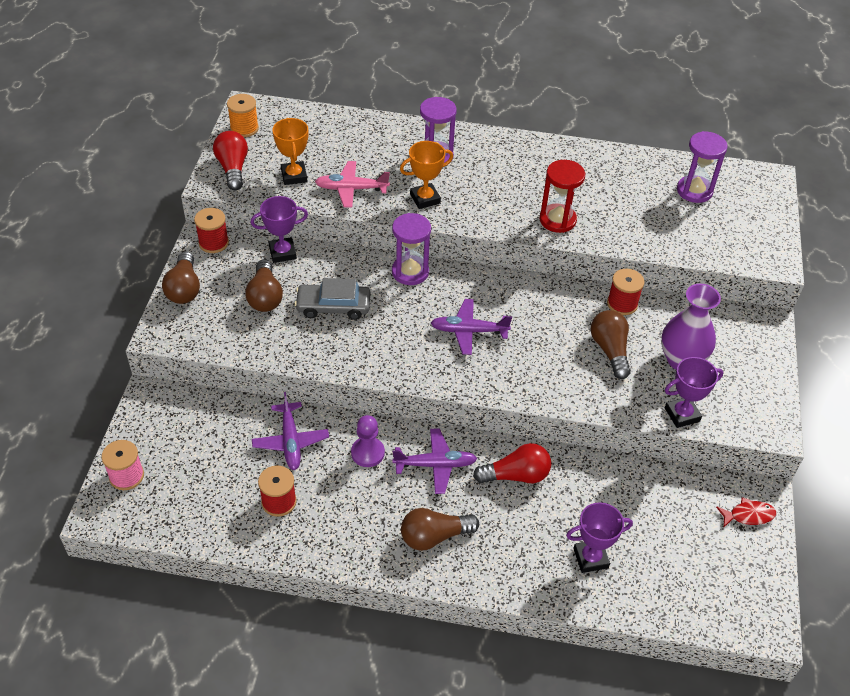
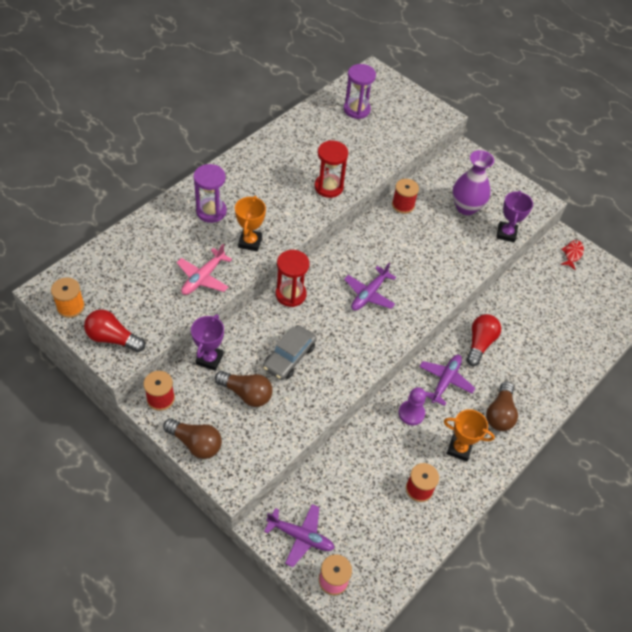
camera: 60 degrees left, 5 degrees up
(290, 441) = (371, 454): purple plane -> purple plane (301, 536)
(294, 176) = (157, 304): orange trophy -> orange trophy (459, 449)
(410, 272) = (290, 294): purple hourglass -> red hourglass
(590, 558) = (560, 344): purple trophy -> none
(610, 350) = (435, 234): brown light bulb -> none

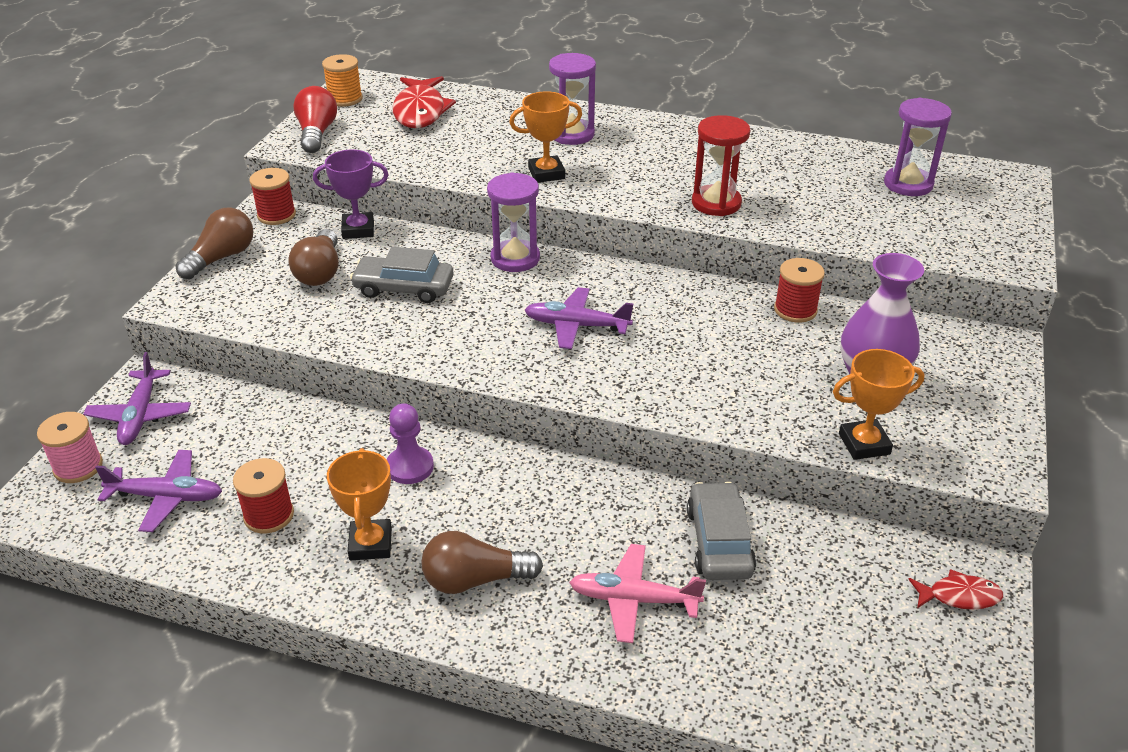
camera: 70 degrees right, 15 degrees down
(123, 272) = (420, 111): none -> red fish
(195, 443) = (222, 258): brown light bulb -> brown light bulb turned 150 degrees counterclockwise
(203, 277) = (455, 159): pink plane -> pink plane (633, 599)
(290, 294) = (515, 258): red hourglass -> purple hourglass
(445, 381) = (500, 489): purple plane -> purple plane (166, 497)
(480, 343) = (612, 512): red light bulb -> none
(506, 233) = (864, 444): purple trophy -> orange trophy
(513, 314) = (719, 541): none -> grey car

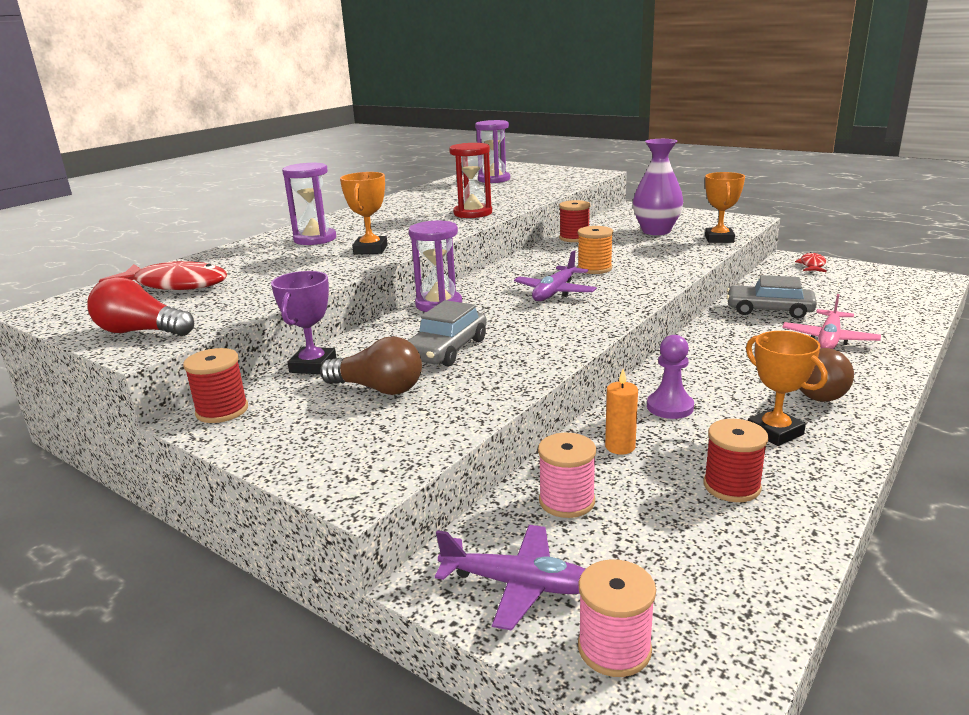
camera: 70 degrees left, 15 degrees down
(166, 497) = (693, 560): purple plane -> none
(222, 258) = (283, 450): brown light bulb -> none
(240, 422) = (566, 501): none -> pink spool
(327, 441) = (620, 447): none -> orange candle
(345, 99) = (80, 316): orange spool -> orange spool (594, 268)
(370, 544) = (774, 432): orange trophy -> orange trophy turned 45 degrees clockwise

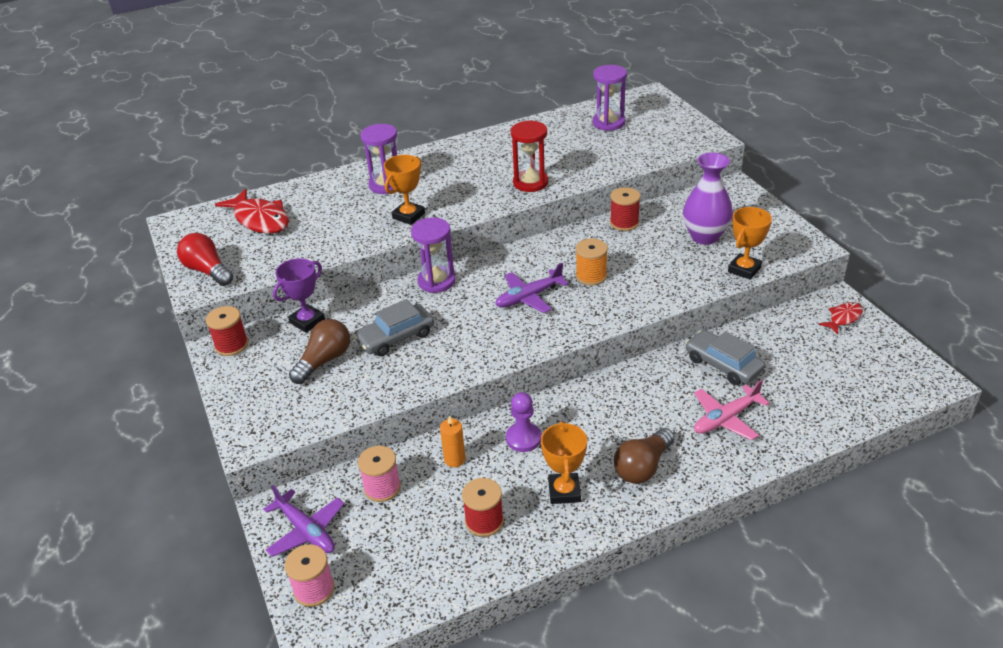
camera: 30 degrees right, 15 degrees up
(378, 389) = (324, 361): brown light bulb -> brown light bulb turned 105 degrees counterclockwise

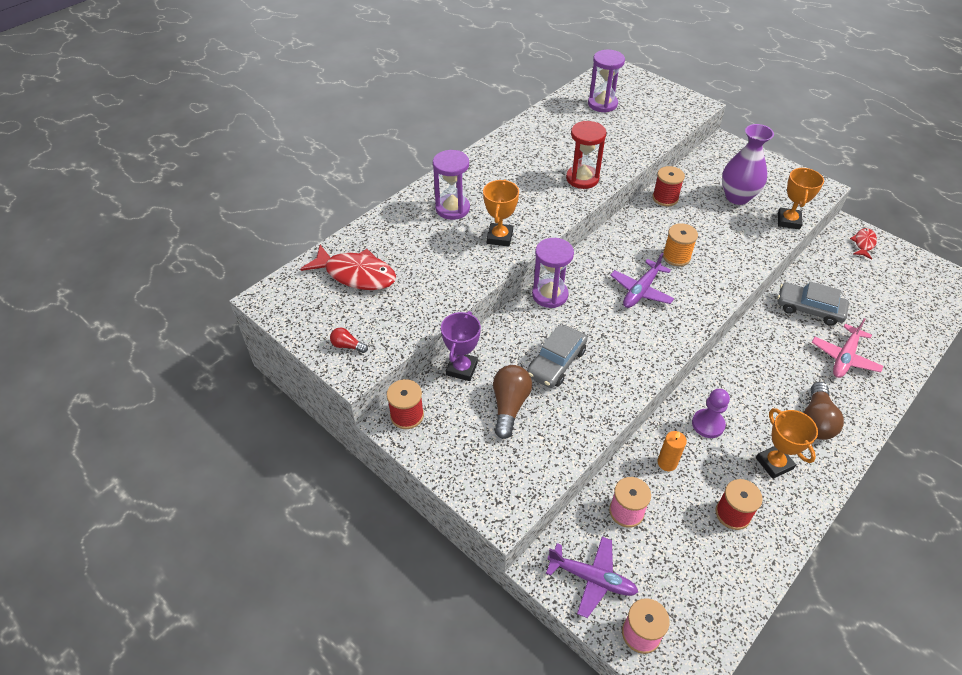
camera: 25 degrees left, 10 degrees up
(208, 271) = (347, 346): red light bulb -> red light bulb, size x0.52

